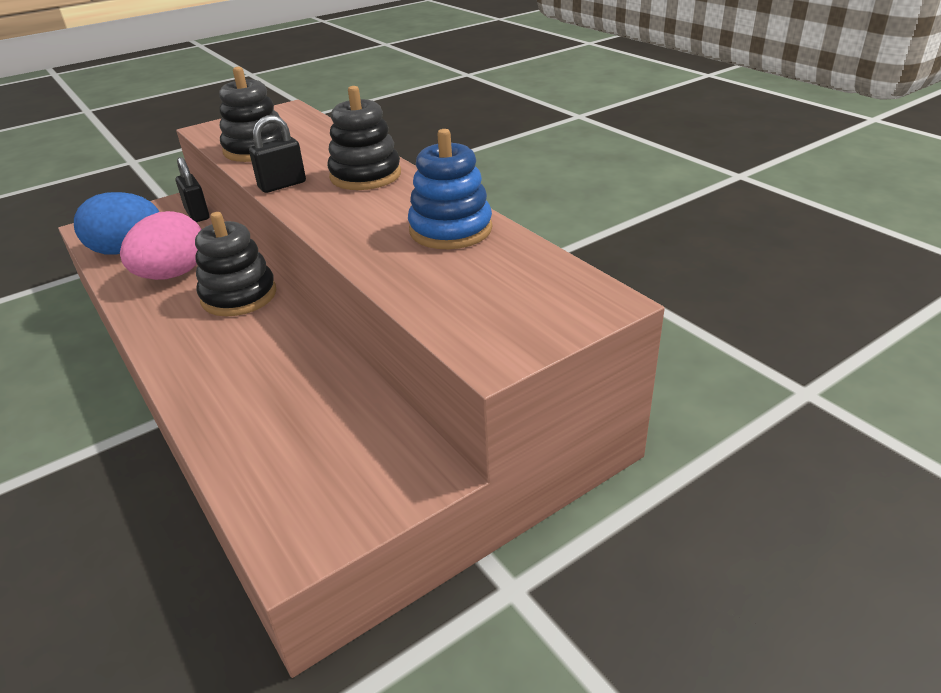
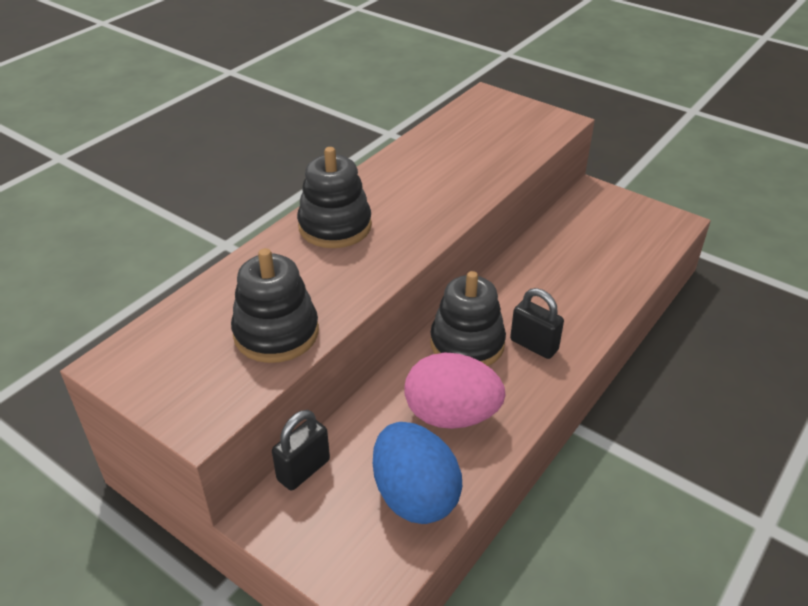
camera: 110 degrees left, 5 degrees up
(282, 185) = (372, 274): black padlock -> black padlock (534, 345)
(450, 229) = (424, 160): blue stacking toy -> none

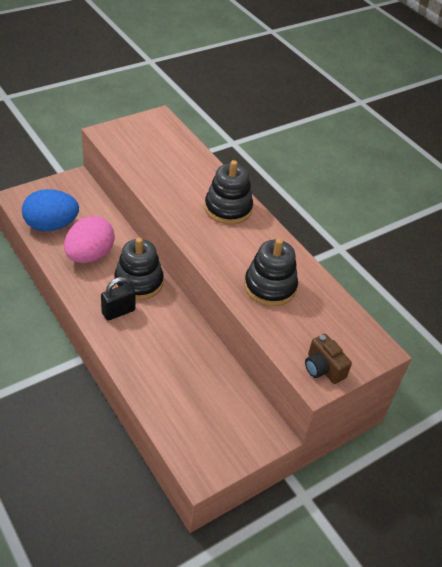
camera: 105 degrees right, 5 degrees up
(276, 333) = (147, 165): black stacking toy -> black stacking toy (270, 287)
(303, 470) = (93, 196): black padlock -> none
(541, 120) = (323, 368): none -> brown camera

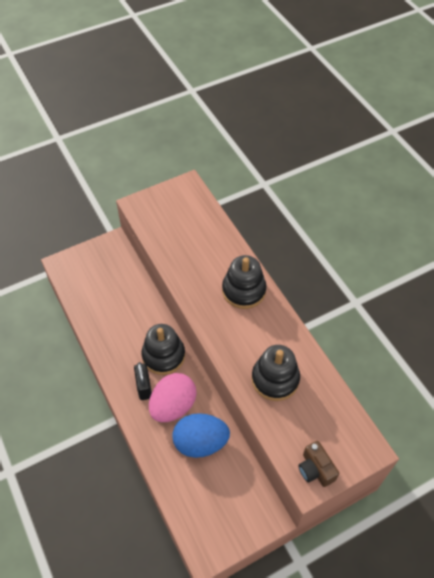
camera: 10 degrees right, 10 degrees up
(51, 225) = (90, 294): blue egg -> blue egg (200, 442)
(90, 255) = (122, 327): pink egg -> pink egg (173, 406)
(118, 312) = (144, 387): black padlock -> black padlock turned 75 degrees counterclockwise

